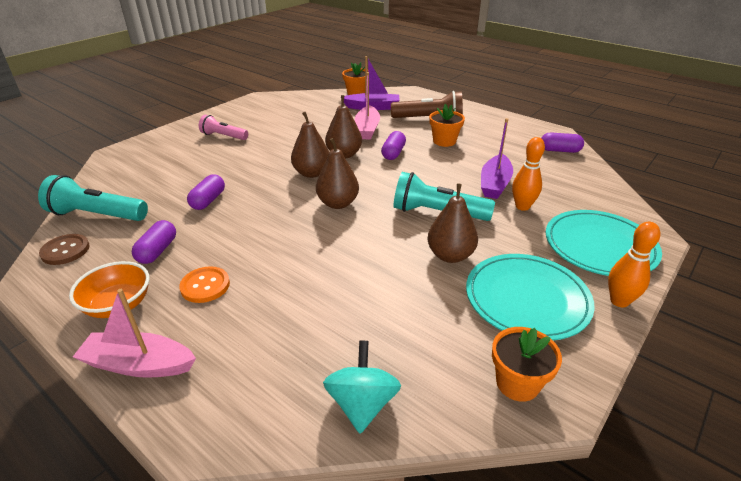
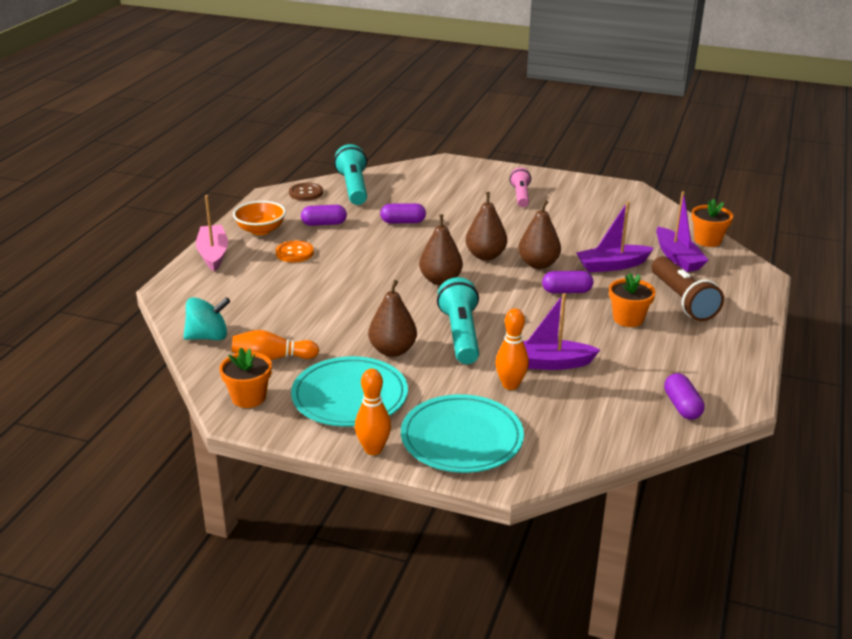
camera: 70 degrees right, 5 degrees down
(367, 129) = (612, 265): pink boat -> purple boat
(436, 347) = (272, 358): none -> orange bowling pin

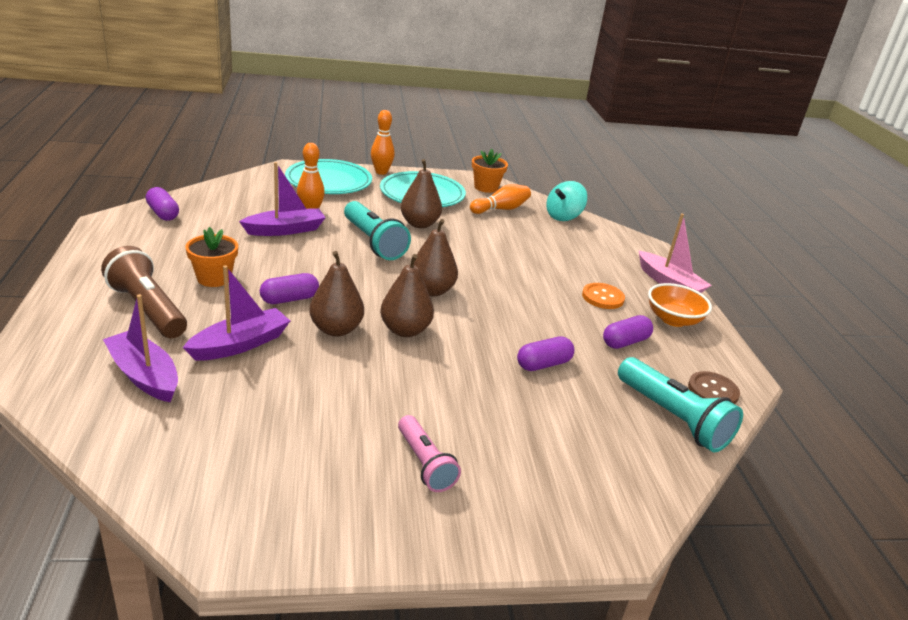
camera: 150 degrees right, 0 degrees up
(707, 240) = (86, 423): orange flower pot -> none

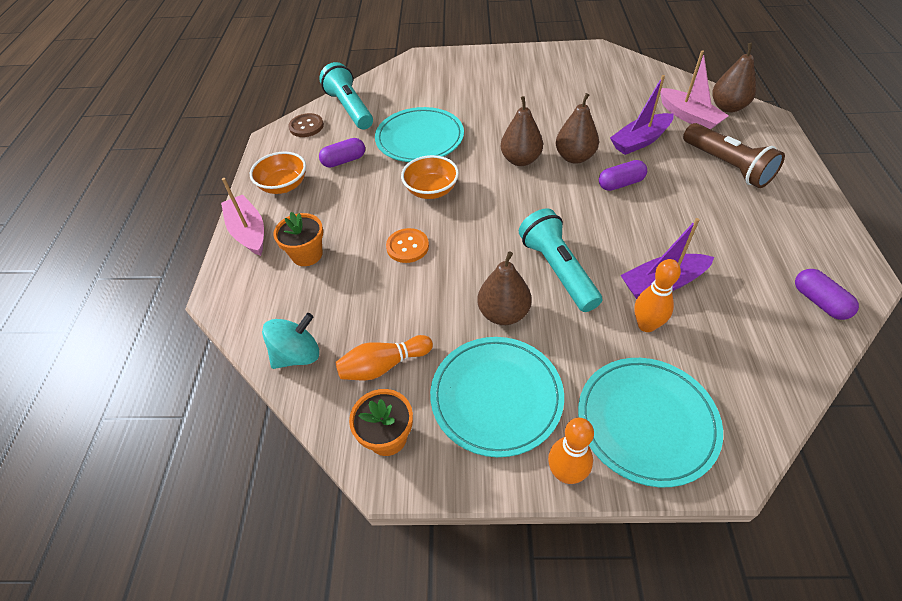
camera: 165 degrees left, 20 degrees up
(144, 375) = (689, 116): purple boat -> pink boat
(214, 278) = (696, 202): orange flower pot -> orange flower pot (307, 254)
(424, 463) = (509, 80): pink flashlight -> none
(431, 290) = (496, 203): brown pear -> brown pear (727, 107)
(505, 305) = (431, 190): none -> orange bowl
(543, 364) = (419, 139): purple capsule -> turquoise plate
(602, 297) = (333, 207): orange button -> orange button (407, 246)

